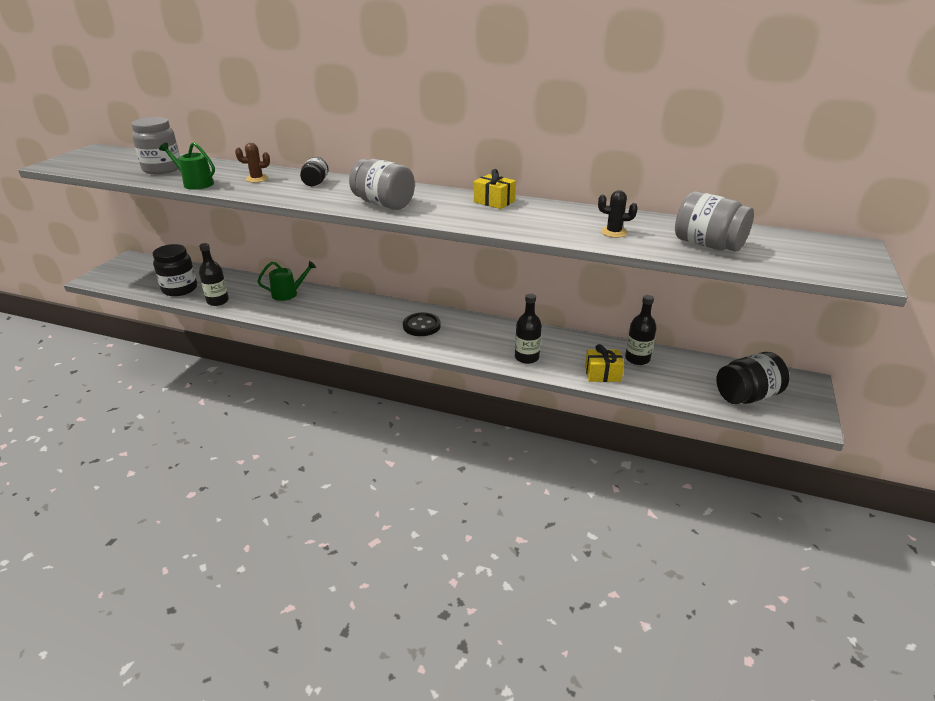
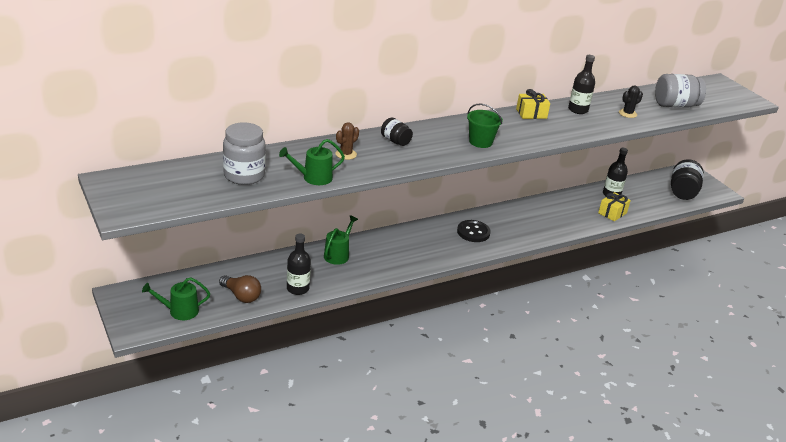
camera: 50 degrees left, 0 degrees up
(134, 281) = (180, 311): none -> green watering can
(180, 289) = (241, 296): black jar -> brown light bulb
(383, 204) = (480, 142): grey jar -> green bucket
(526, 357) = (564, 223): black bottle -> black bottle (578, 110)

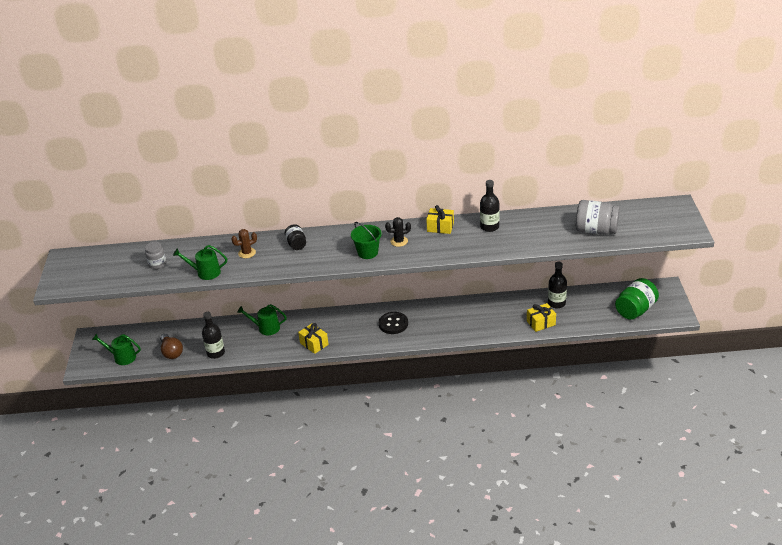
camera: 30 degrees right, 5 degrees up
(244, 175) = (157, 264): grey jar -> grey jar, size x0.58
(338, 255) = (266, 328): green watering can -> green watering can turned 135 degrees counterclockwise
(405, 263) = (314, 344): none -> yellow gift
(627, 113) = (536, 235): black cactus -> black cactus (399, 241)
(682, 192) = (635, 310): black jar -> green jar

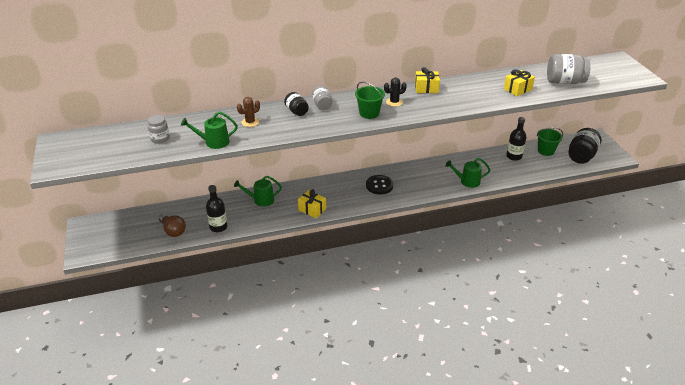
camera: 15 degrees left, 0 degrees up
(122, 357) = (122, 240): green watering can -> green watering can (467, 181)
(324, 239) = (322, 105): none -> grey jar
(489, 227) = (470, 85): black bottle -> none
(541, 323) = (508, 173): yellow gift -> yellow gift (517, 89)
(597, 300) = (546, 151): none -> green bucket
(635, 310) = (581, 156): green jar -> black jar

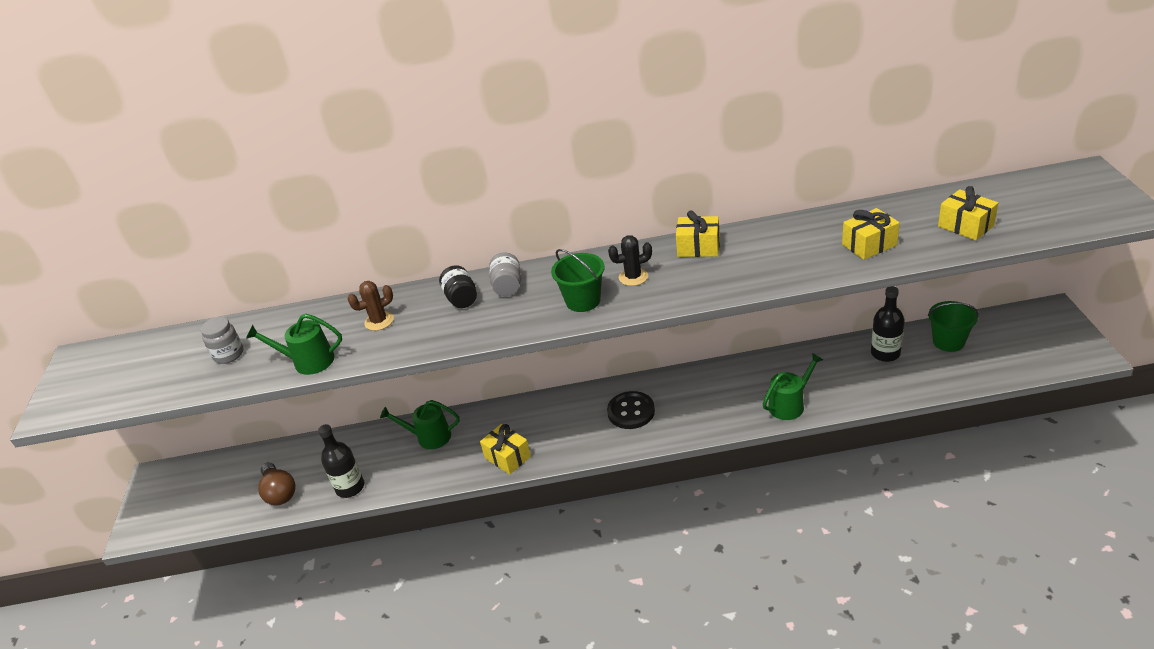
camera: 15 degrees right, 0 degrees up
(467, 181) = (789, 404): green watering can -> green watering can turned 135 degrees clockwise
(564, 82) = (965, 226): grey jar -> yellow gift
(581, 156) = (1017, 353): black jar -> none

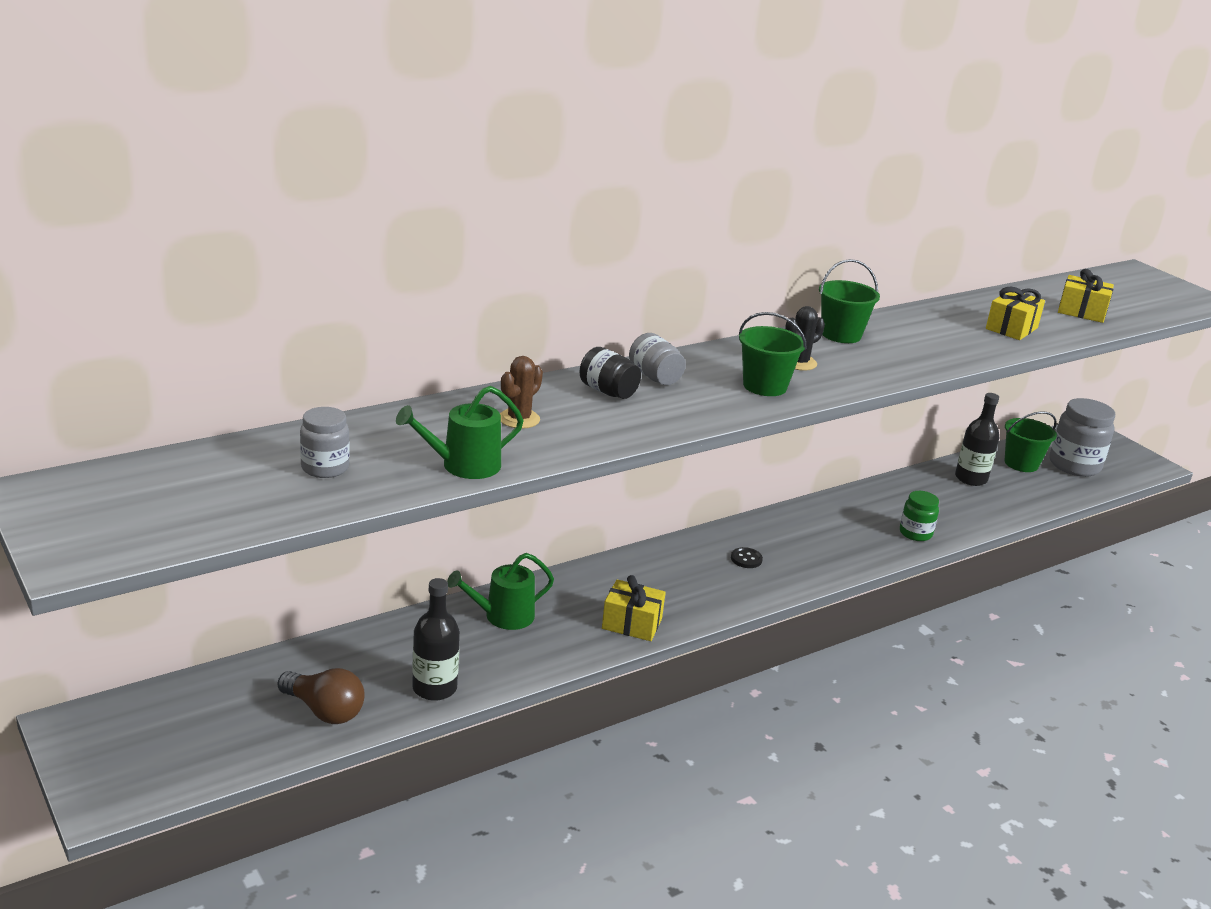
camera: 35 degrees left, 10 degrees down
(631, 411) = (746, 559): black button -> black button, size x0.51
(698, 247) = (841, 335): yellow gift -> green bucket
(789, 404) = (915, 533): green watering can -> green jar
(1003, 348) = (1074, 465): none -> grey jar

